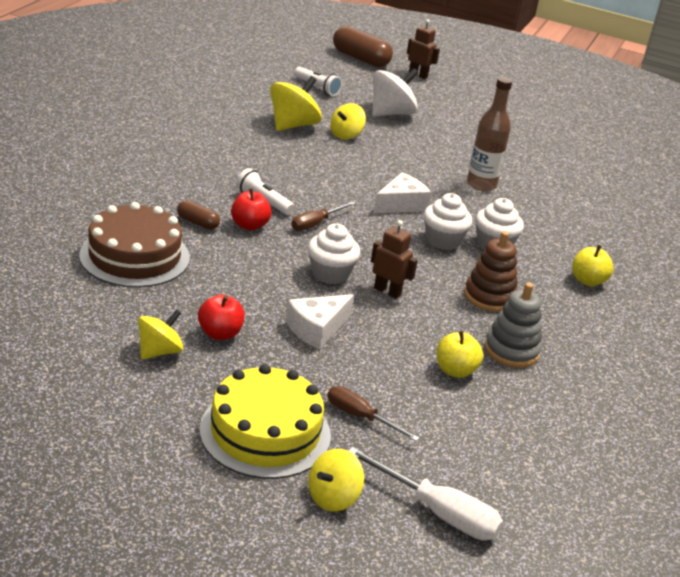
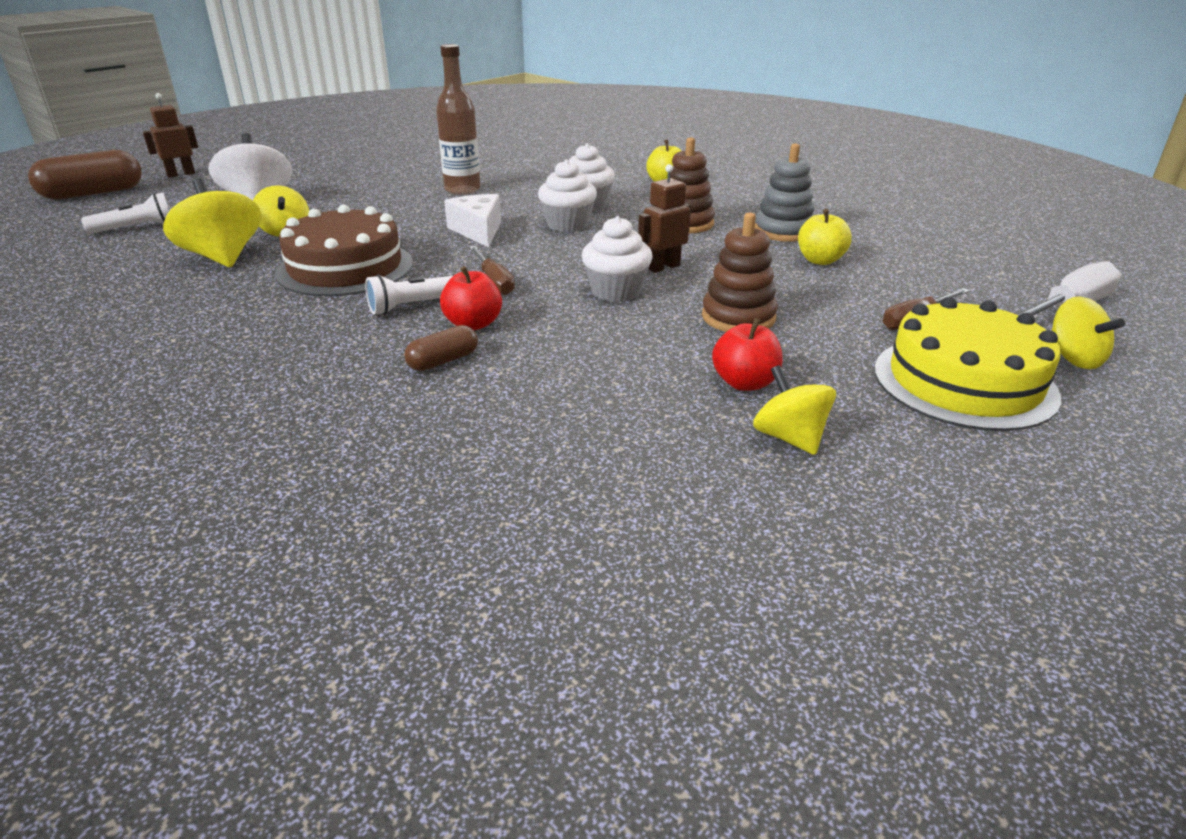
camera: 65 degrees left, 0 degrees up
(135, 256) = (515, 428): brown cake -> brown cake (345, 268)
(317, 329) = (738, 317): white cheese -> brown stacking toy

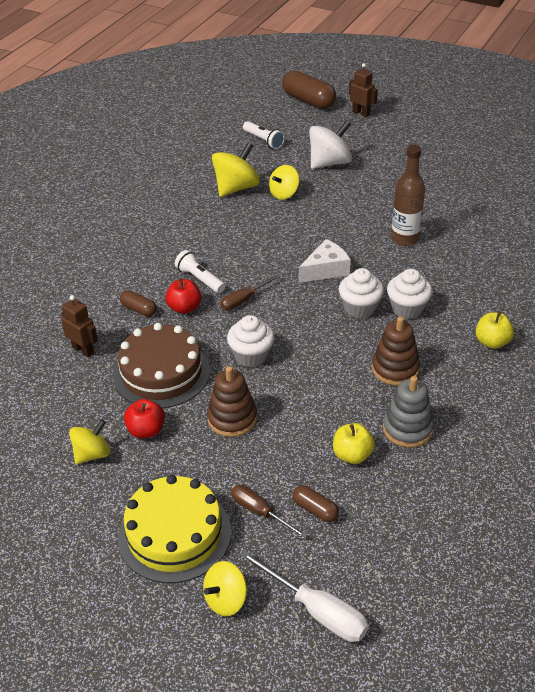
camera: 75 degrees right, 10 degrees up
(345, 268) = (240, 236): brown cake -> brown cake (161, 373)
(663, 267) = (301, 371): brown robot -> brown robot (83, 350)
(909, 289) = (315, 510): none -> brown capsule

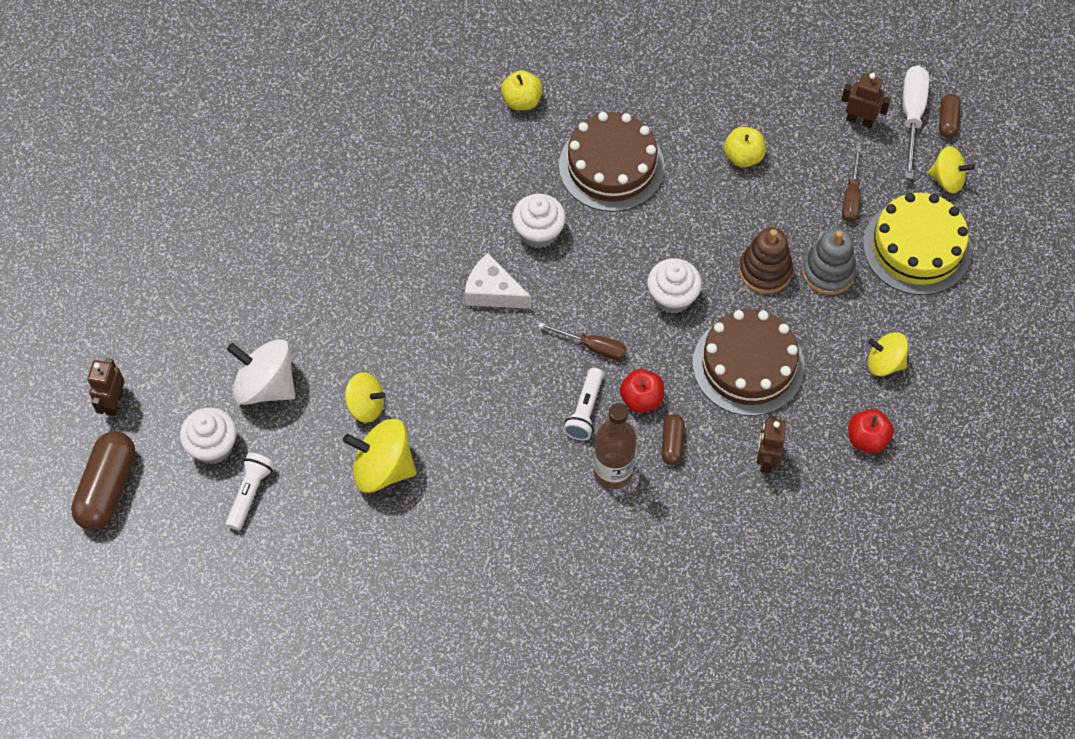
camera: 120 degrees left, 20 degrees up
(146, 430) = (827, 334): red apple -> red apple (867, 439)
(315, 510) = (820, 158): brown capsule -> brown capsule (947, 121)
(338, 563) = (860, 120): none -> brown robot
(395, 369) = (611, 166): brown stacking toy -> brown cake
(405, 238) = (389, 237): brown bottle -> brown bottle (613, 472)
(407, 308) = (513, 189): white cupcake -> white cupcake (213, 446)
(407, 429) = (683, 127): grey stacking toy -> grey stacking toy (828, 272)

